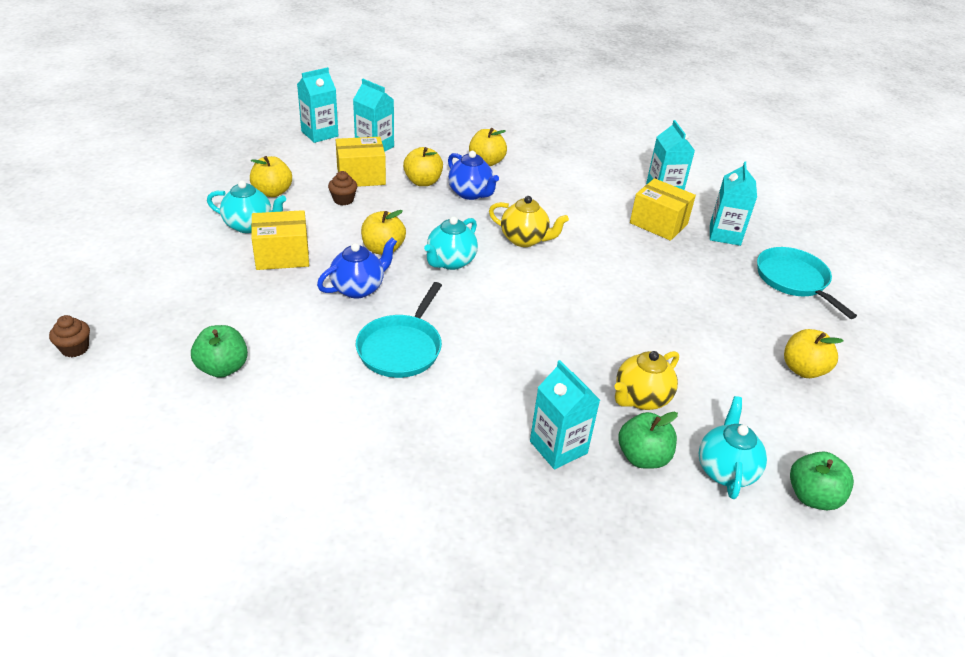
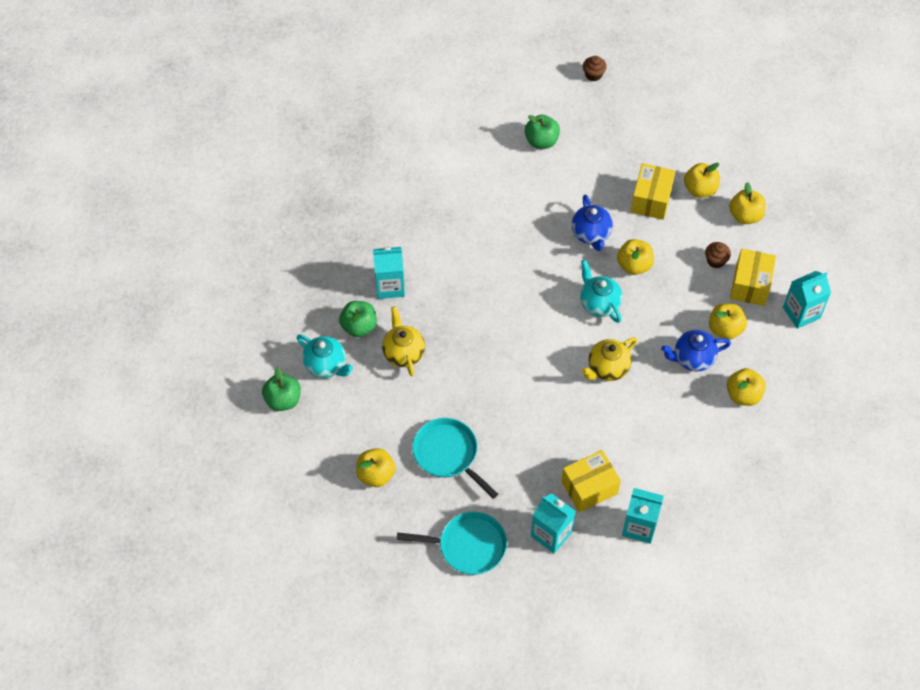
camera: 120 degrees right, 20 degrees up
(249, 225) = (700, 189): turquoise teapot -> yellow apple
(319, 134) = (840, 277): turquoise carton -> none
(401, 348) = (516, 238): turquoise pan -> turquoise pan (448, 454)

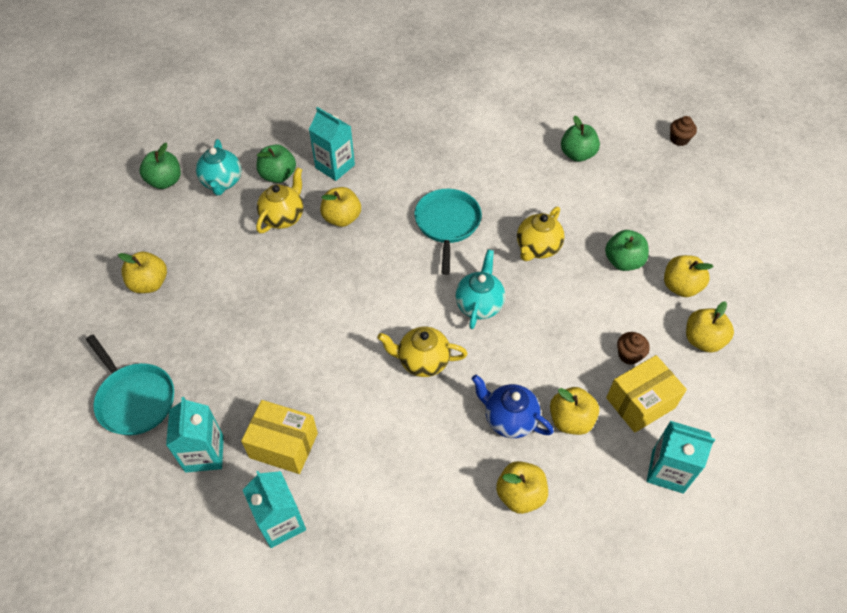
camera: 45 degrees right, 5 degrees down
(448, 454) = (216, 315): turquoise pan -> turquoise pan (447, 224)
(591, 234) = (537, 248): blue teapot -> yellow teapot
(634, 265) = (546, 299): yellow apple -> yellow apple (342, 218)
(651, 200) = (623, 261): yellow box -> green apple

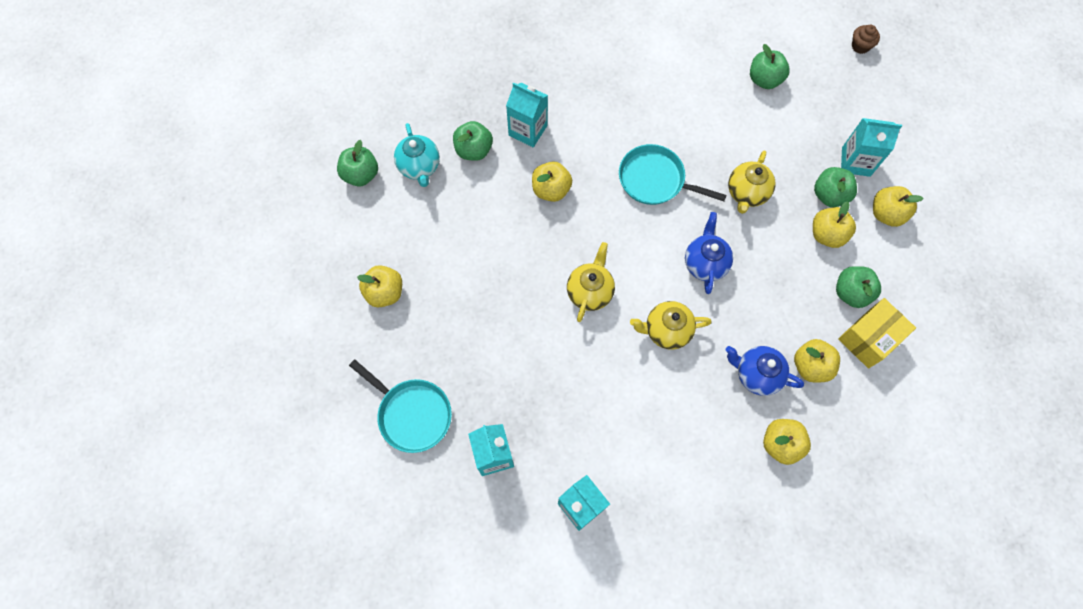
camera: 10 degrees left, 15 degrees up
(283, 217) = (493, 198): yellow teapot -> yellow teapot (590, 292)
(283, 445) = (562, 434): yellow box -> none
(447, 224) = (655, 180): turquoise pan -> turquoise pan turned 60 degrees counterclockwise
(479, 305) = (705, 263): turquoise teapot -> blue teapot
(629, 355) = (851, 292): brown cupcake -> green apple
(667, 471) = (902, 399): turquoise carton -> turquoise carton (856, 162)
(703, 340) = (914, 266): yellow apple -> yellow apple (827, 234)

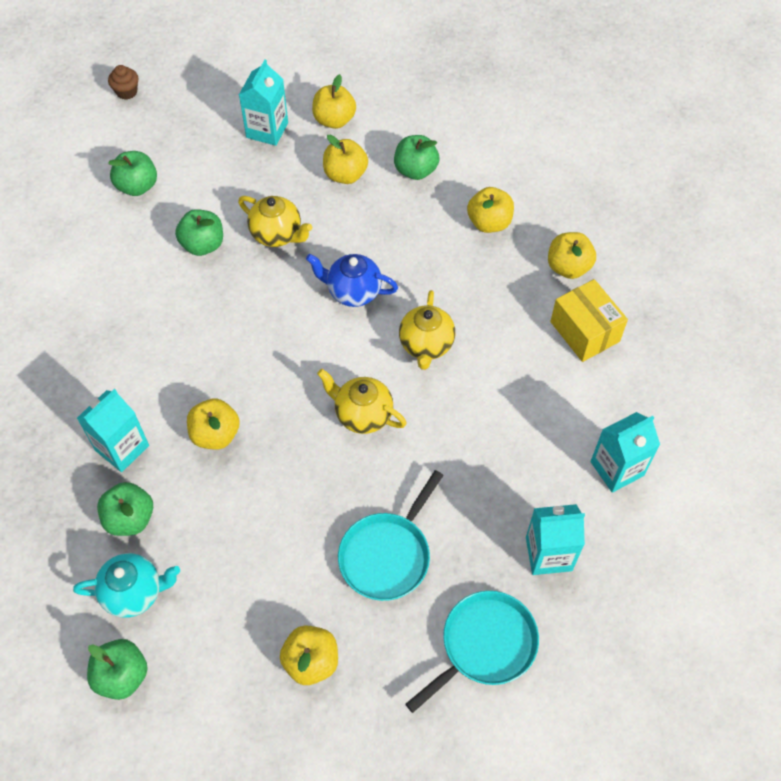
camera: 80 degrees left, 10 degrees down
(655, 180) = (234, 320): turquoise pan -> turquoise pan (387, 555)
(756, 374) = (491, 271): blue teapot -> none
(829, 195) = (300, 162): green apple -> green apple (203, 244)
(869, 338) = (468, 168): yellow box -> yellow box (585, 331)

